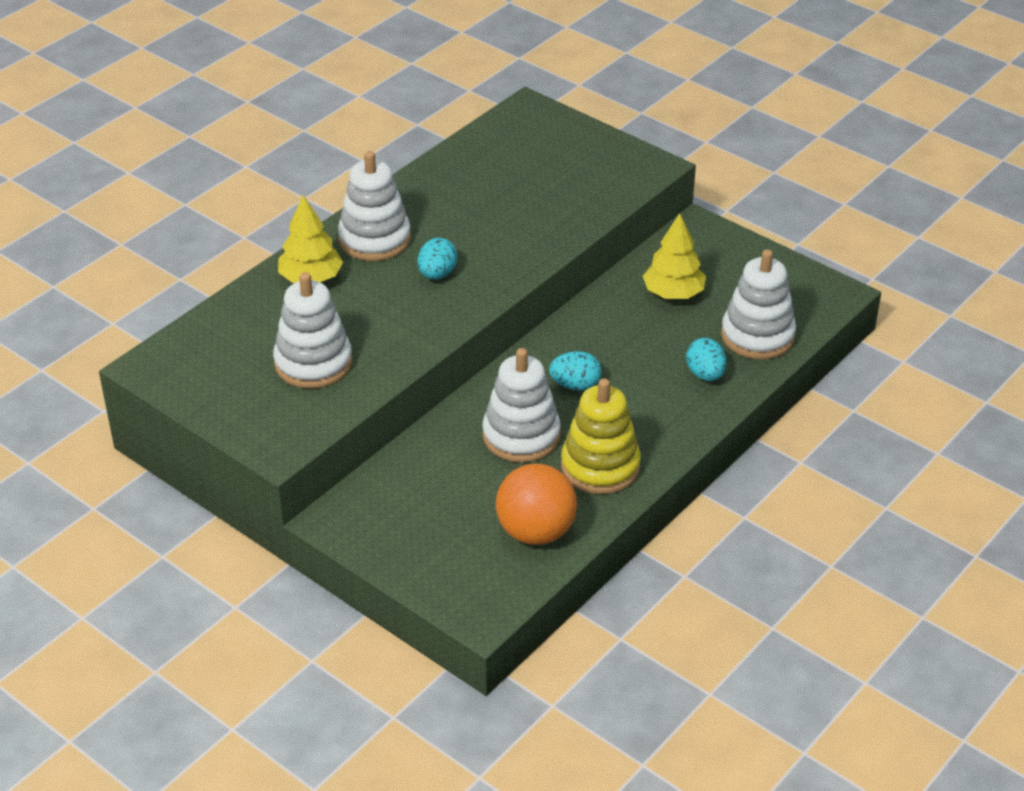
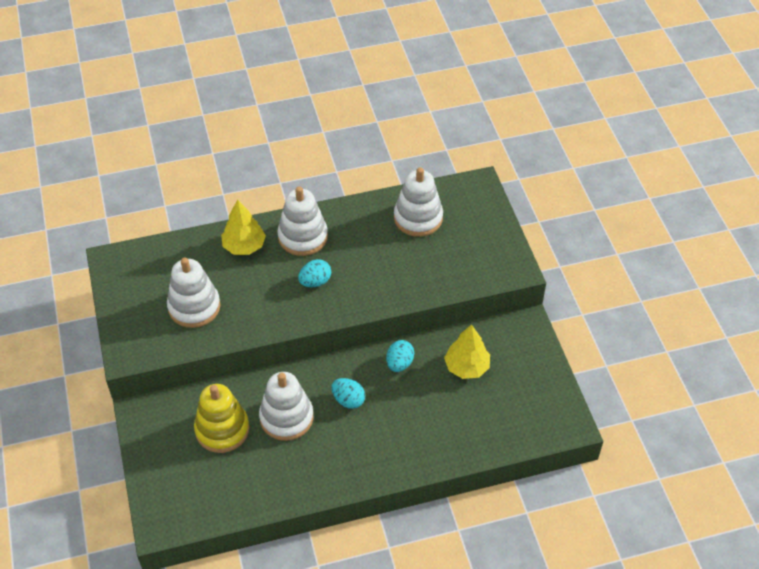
camera: 35 degrees right, 10 degrees up
(536, 532) = (236, 489): orange ball -> none
(600, 466) = (311, 467): yellow stacking toy -> yellow stacking toy (222, 429)
(705, 374) = (431, 438): turquoise egg -> turquoise egg (399, 363)
(757, 336) = (490, 429): white stacking toy -> white stacking toy (418, 218)

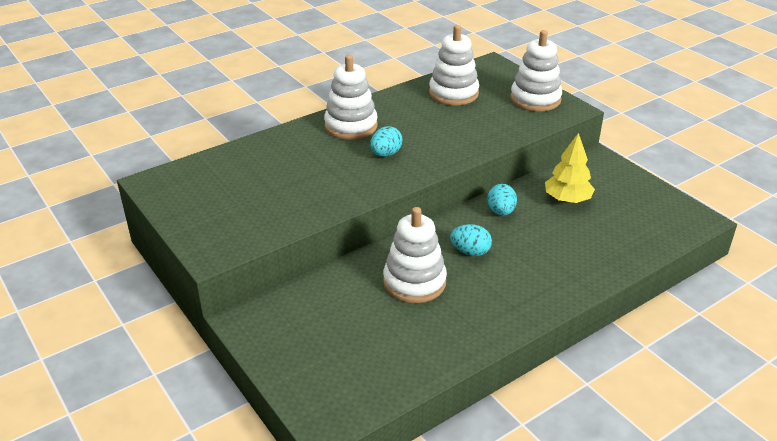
camera: 20 degrees left, 15 degrees down
(194, 307) = (268, 199): white stacking toy -> white stacking toy (535, 99)
(222, 429) = (349, 310): yellow stacking toy -> none
(244, 246) = (294, 144): yellow tree -> none

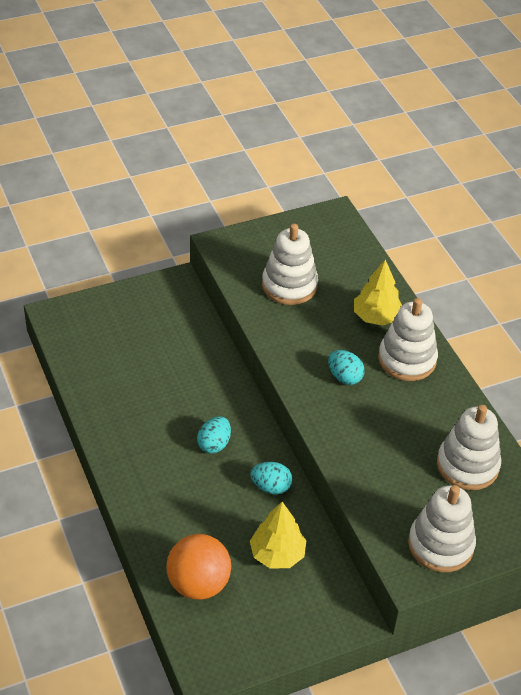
camera: 100 degrees right, 10 degrees up
(301, 145) = (376, 317): none -> yellow tree
(414, 282) = (185, 394): white stacking toy -> white stacking toy (289, 285)
(626, 236) = (198, 584): none -> orange ball

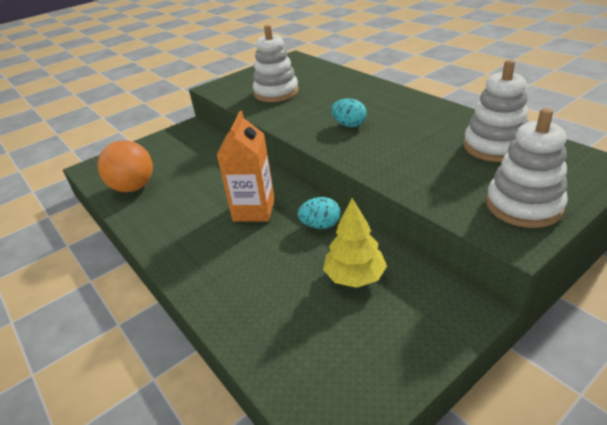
camera: 10 degrees left, 10 degrees down
(198, 584) = (283, 331): orange ball -> orange ball (133, 187)
(214, 444) = (254, 210): turquoise egg -> orange carton
(376, 317) = (352, 91): yellow tree -> none
(407, 359) = (392, 104): white stacking toy -> none

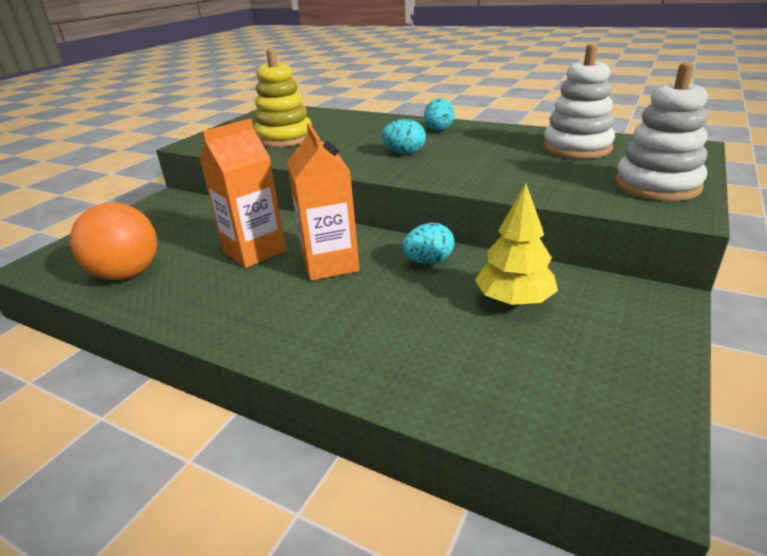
camera: 25 degrees left, 5 degrees down
(214, 187) = (254, 251): none -> orange carton
(276, 93) = (284, 138): white stacking toy -> yellow stacking toy
(397, 102) = (439, 129): none -> turquoise egg

